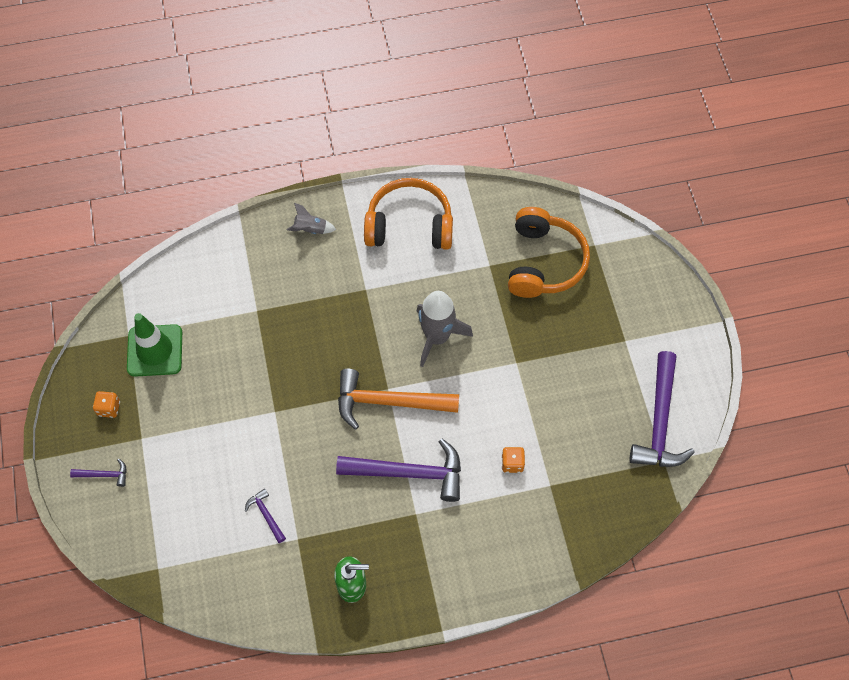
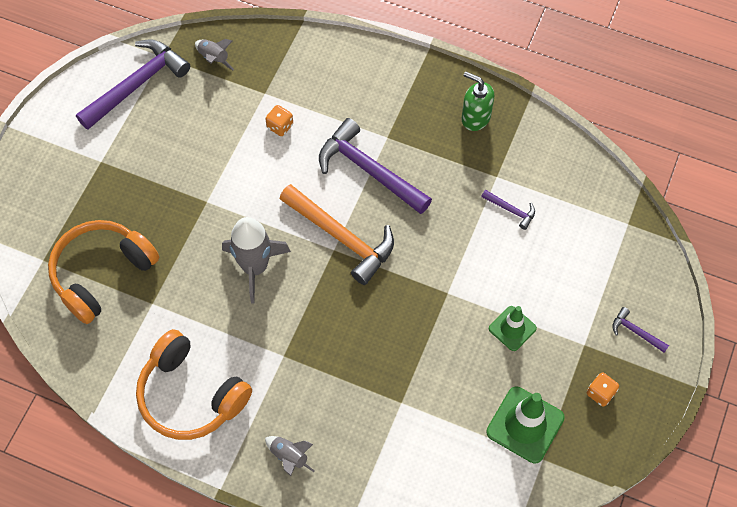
camera: 145 degrees left, 0 degrees up
(206, 415) = (512, 328): none -> green traffic cone
(266, 515) = (511, 210): purple hammer -> purple hammer turned 60 degrees counterclockwise
(620, 488) = (214, 58): none -> grey rocket

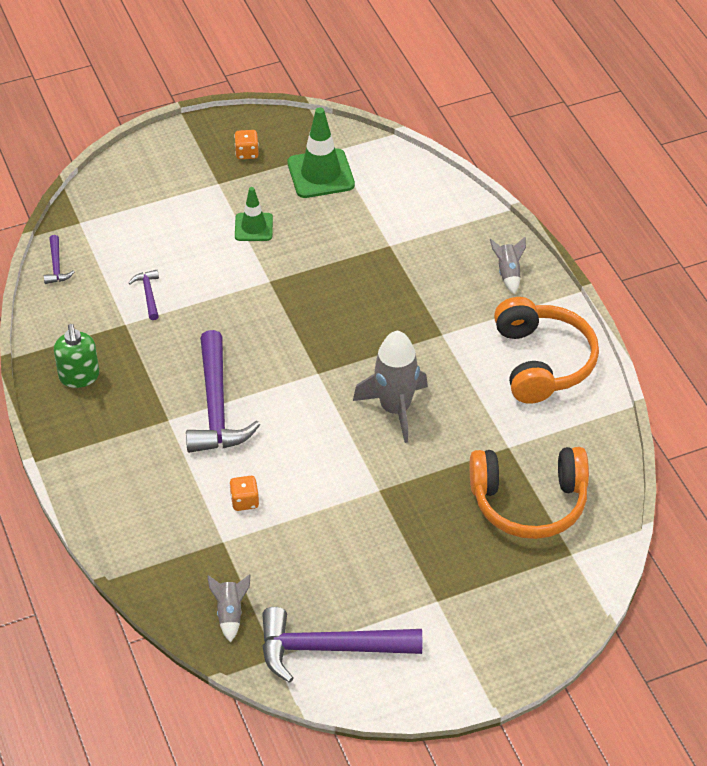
camera: 135 degrees left, 15 degrees down
(341, 237) = (300, 376): orange hammer -> none
(636, 332) = (173, 164): purple hammer -> purple hammer (56, 266)

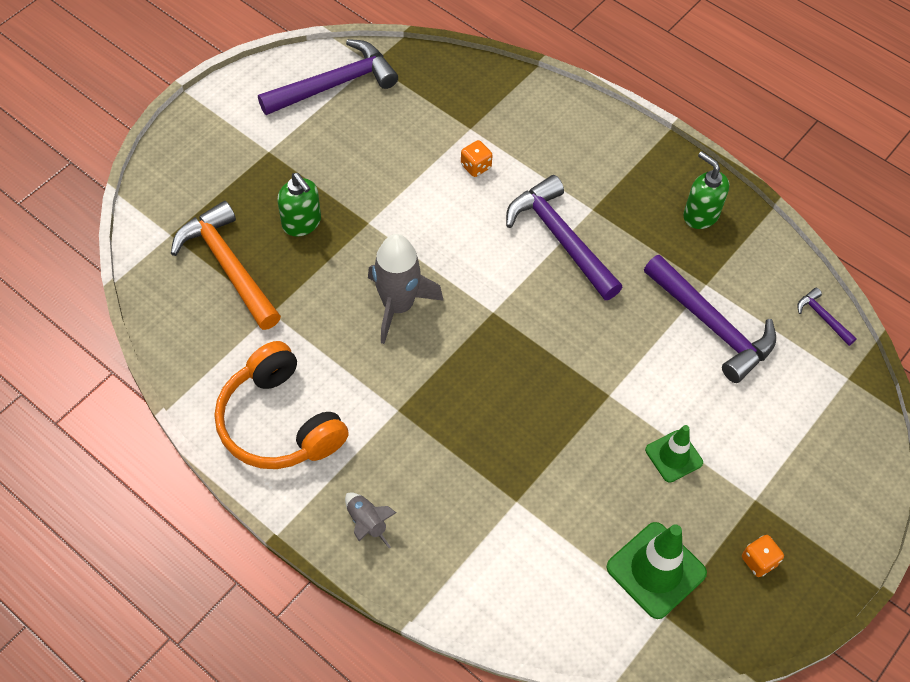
camera: 150 degrees right, 10 degrees up
(148, 294) = (712, 325): purple hammer -> purple hammer, size x2.24
(230, 613) = (426, 79): grey rocket -> none
(441, 514) = (302, 223): none -> green soap dispenser
(529, 502) = (228, 266): orange headphones -> orange hammer

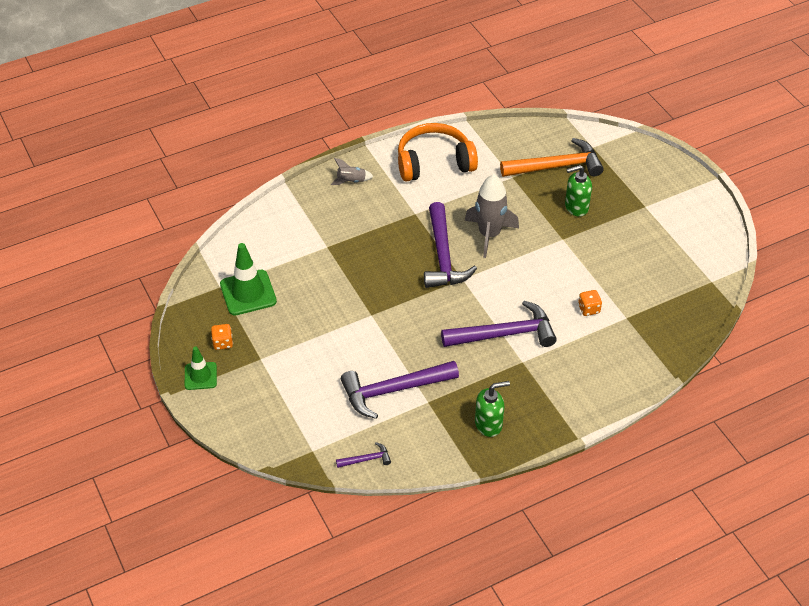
camera: 115 degrees right, 10 degrees down
(334, 84) = (696, 255): purple hammer -> purple hammer (443, 256)
(673, 456) = (312, 330): green traffic cone -> green traffic cone (200, 376)

